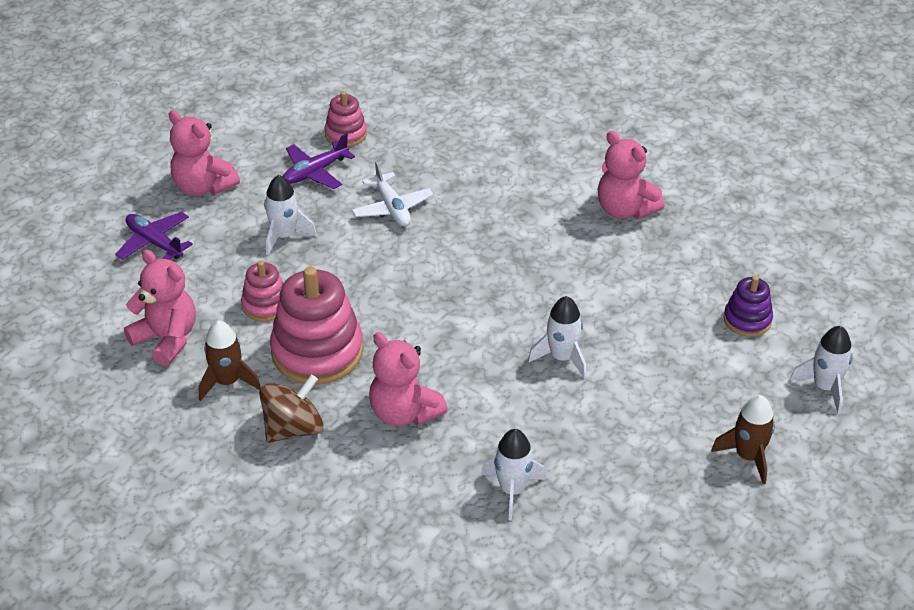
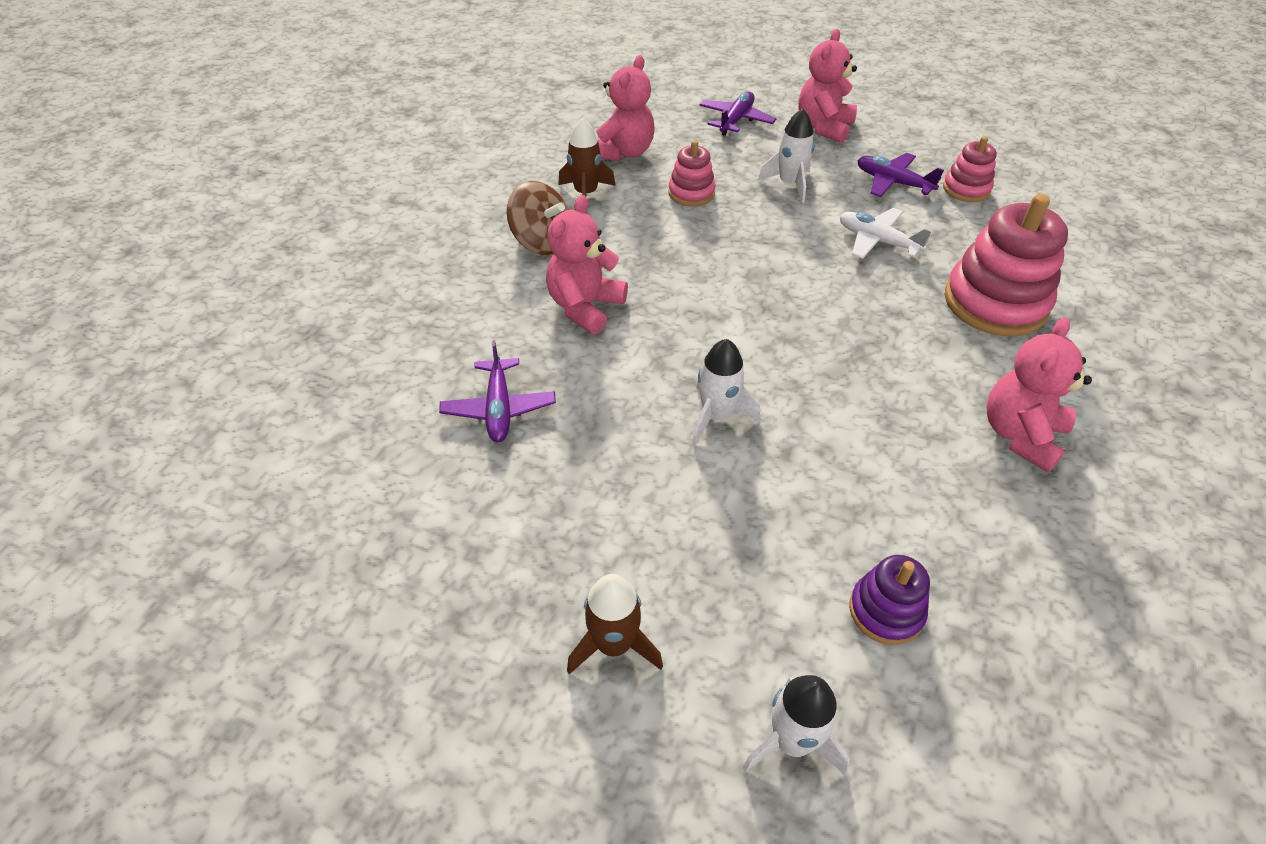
camera: 75 degrees right, 5 degrees up
(317, 352) = (645, 235): pink stacking toy -> pink stacking toy (995, 302)
(392, 208) = (877, 241): white plane -> white plane turned 75 degrees clockwise
(512, 490) = (499, 408): white rocket -> purple plane

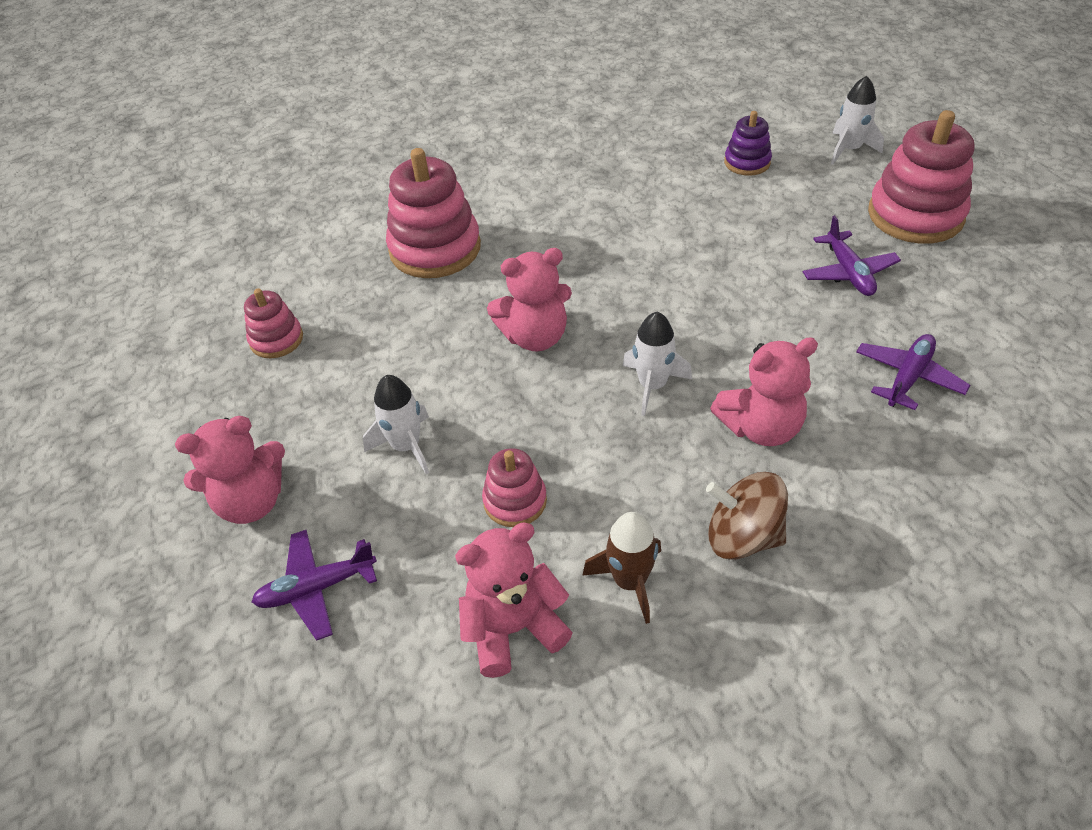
camera: 135 degrees left, 0 degrees up
(542, 242) = (742, 536): brown spinning top -> brown spinning top turned 60 degrees counterclockwise
(614, 644) = (915, 215): brown rocket -> pink stacking toy
(717, 416) = (736, 285): white rocket -> white rocket (652, 385)
(877, 241) = (431, 339): white plane -> none
(893, 183) = (318, 385): purple plane -> purple plane (848, 272)
(1020, 435) = (557, 183): pink teddy bear -> pink teddy bear (535, 337)

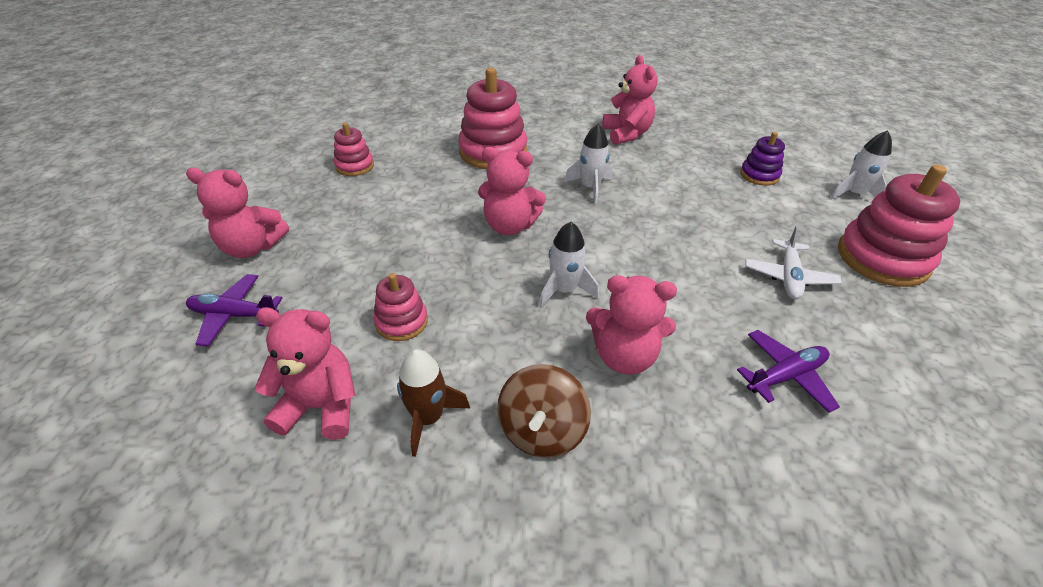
camera: 25 degrees right, 5 degrees down
(406, 446) = (367, 256): white rocket -> white rocket (590, 187)
(571, 162) = (626, 134): none -> pink teddy bear
(742, 536) = (542, 430): brown spinning top -> brown spinning top turned 120 degrees counterclockwise
(848, 272) = (788, 277): purple plane -> white plane

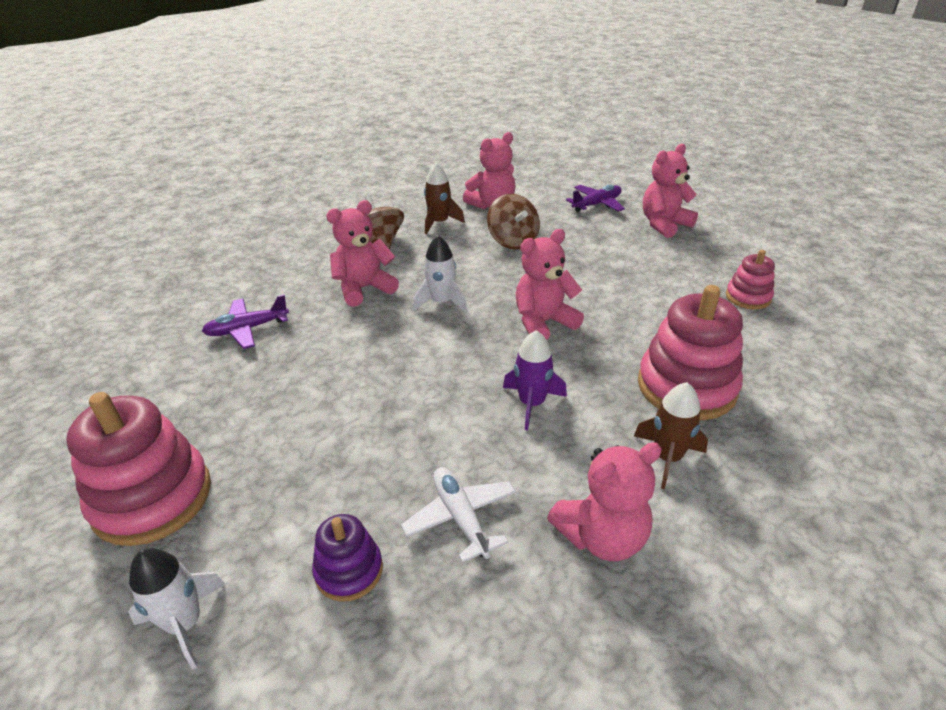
camera: 140 degrees right, 5 degrees down
(401, 322) = (513, 241): pink stacking toy -> brown spinning top
(556, 138) = (667, 457): none -> brown rocket
(590, 187) = (532, 403): white rocket -> purple rocket
(626, 134) = (602, 536): pink teddy bear -> pink teddy bear turned 60 degrees counterclockwise
(785, 376) = (247, 329): purple plane -> purple plane turned 45 degrees clockwise
(788, 277) = (262, 411): white plane -> white plane (461, 517)

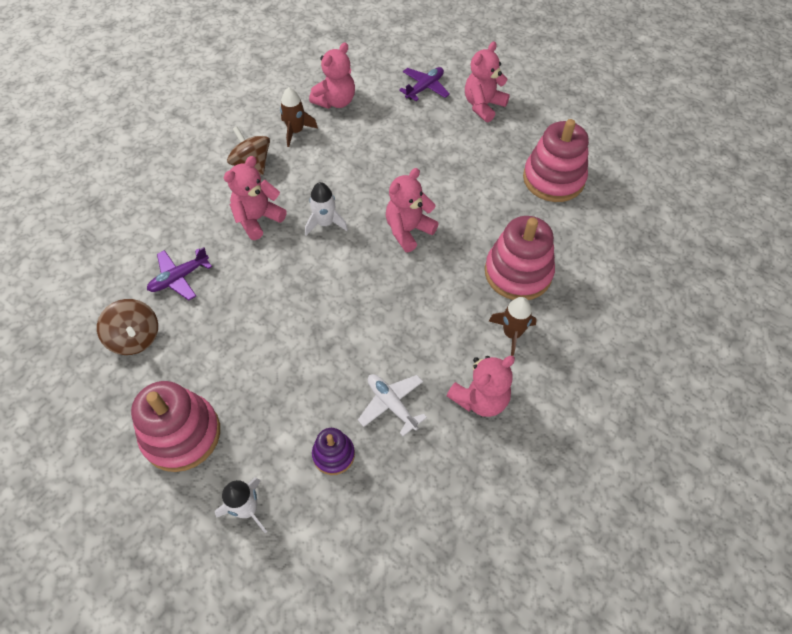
camera: 15 degrees left, 20 degrees up
(513, 241) = (364, 144): brown spinning top -> brown spinning top (135, 338)
(532, 403) = (416, 307): purple rocket -> none
(748, 297) = (553, 179): pink stacking toy -> pink stacking toy, size x1.87

